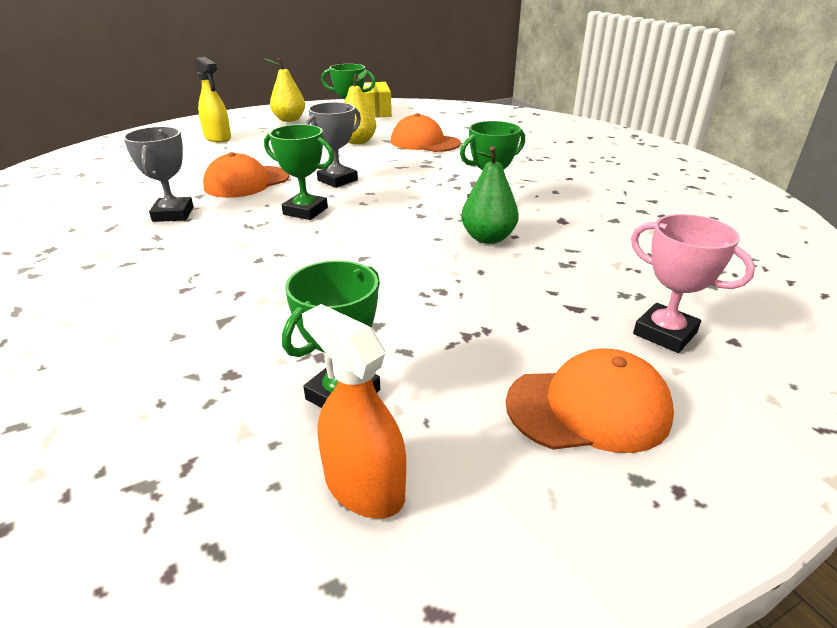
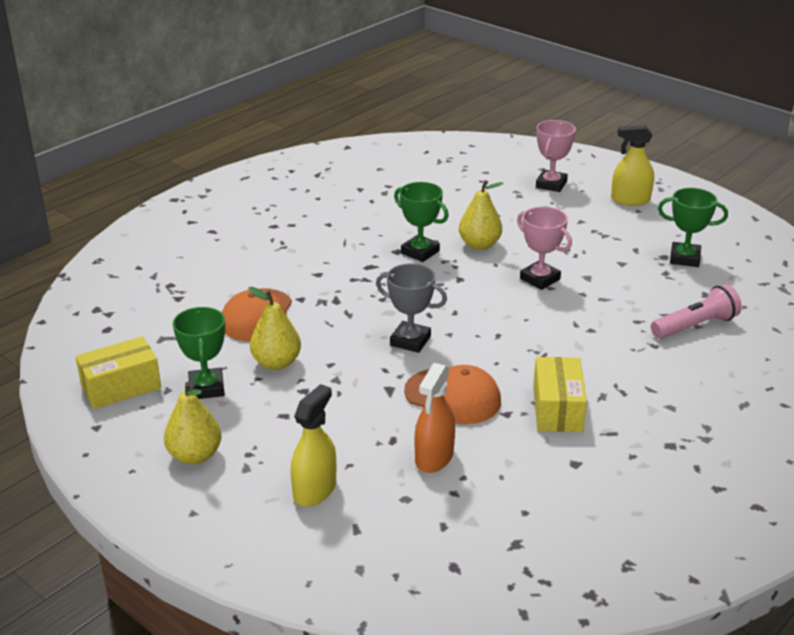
camera: 110 degrees left, 0 degrees up
(173, 214) = (557, 409): grey trophy -> yellow box
(177, 333) = (695, 326): none -> pink flashlight
(305, 211) = (494, 336): green trophy -> none
(364, 487) = (726, 240): orange spray bottle -> orange spray bottle (434, 457)
(385, 255) = (540, 279): none -> pink trophy
(488, 238) = (479, 245): green pear -> yellow pear
(588, 408) = (630, 200): orange cap -> yellow spray bottle

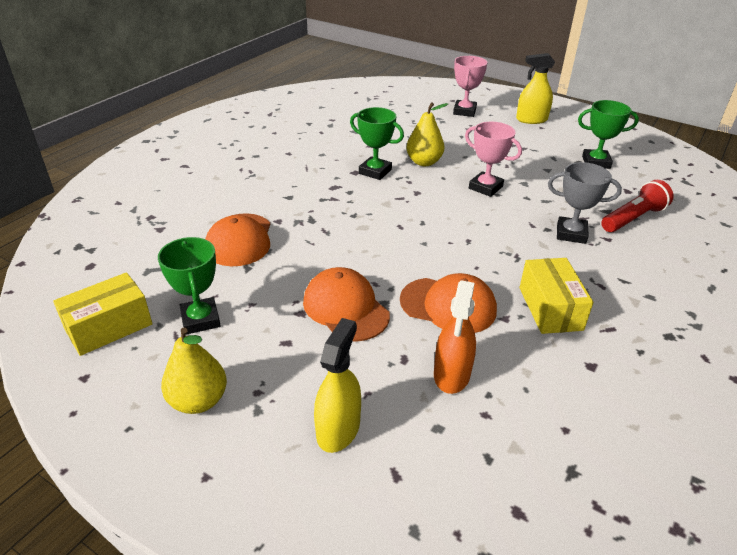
camera: 10 degrees left, 5 degrees up
(276, 363) = (267, 286): yellow pear -> none
(349, 390) = (345, 308): none -> orange cap
(410, 341) = (391, 253): grey trophy -> grey trophy (571, 233)
(695, 326) = (633, 218): pink flashlight -> red flashlight

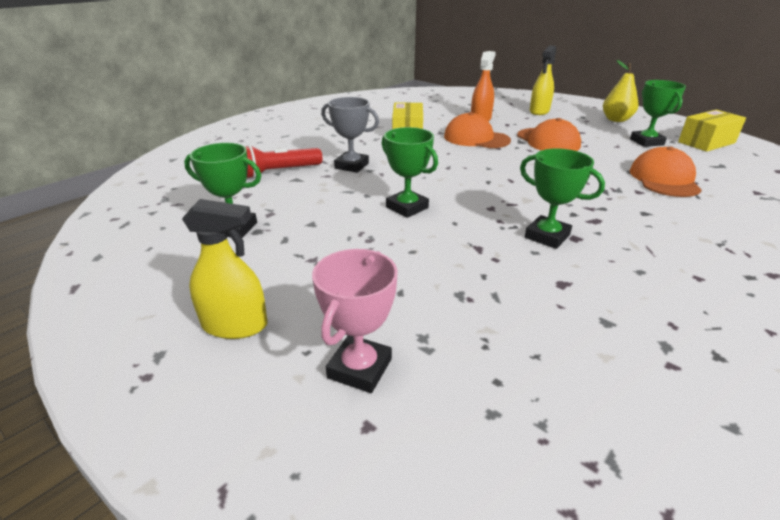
camera: 170 degrees left, 5 degrees down
(424, 162) = (477, 245): yellow pear -> none
(485, 187) = (407, 207): pink trophy -> green trophy

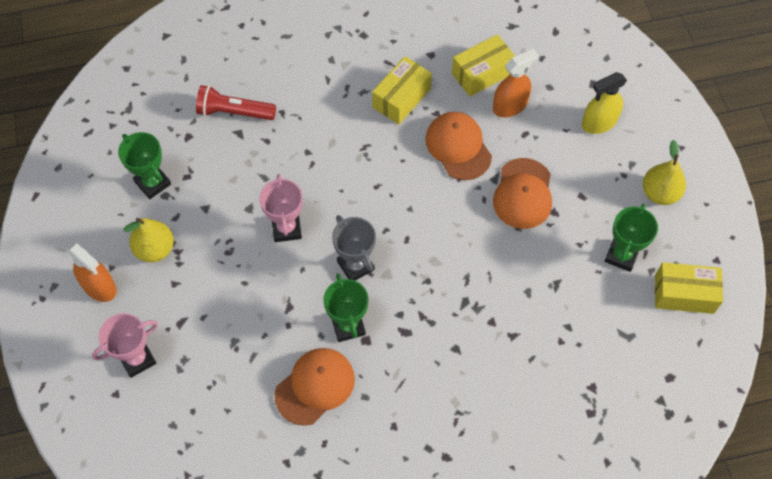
camera: 35 degrees right, 30 degrees up
(235, 325) = (99, 287): yellow spray bottle -> orange spray bottle
(283, 267) = (155, 249): none -> yellow pear
(351, 166) = (298, 135): grey trophy -> grey trophy (355, 265)
(407, 207) = (286, 228): green trophy -> pink trophy
(444, 115) = (482, 73): none -> yellow box
(664, 179) = (539, 320): orange cap -> orange cap (315, 386)

